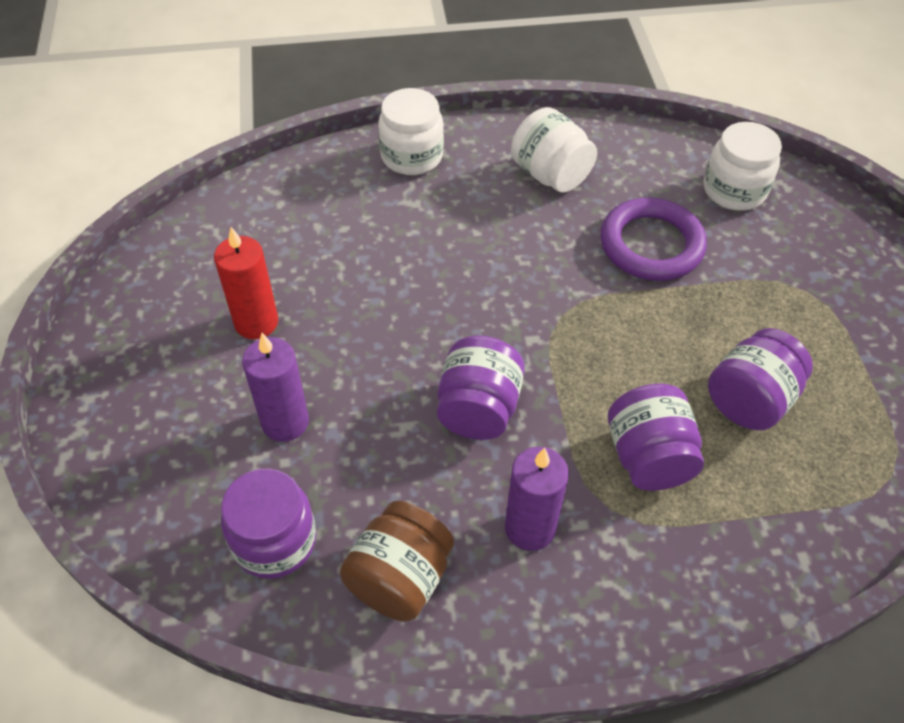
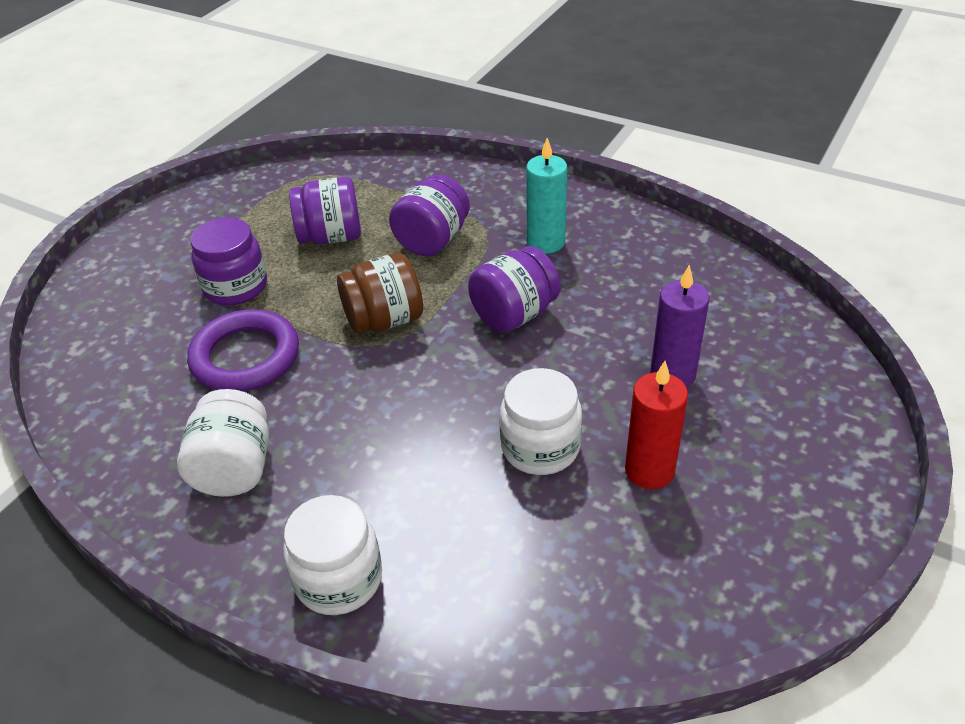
camera: 140 degrees left, 10 degrees down
(274, 541) = (725, 307): purple jar -> purple jar (235, 287)
(399, 578) = (650, 255): brown jar -> brown jar (384, 320)
(530, 528) = (546, 242): purple candle -> turquoise candle
(734, 190) = (116, 363): white jar -> white jar (540, 447)

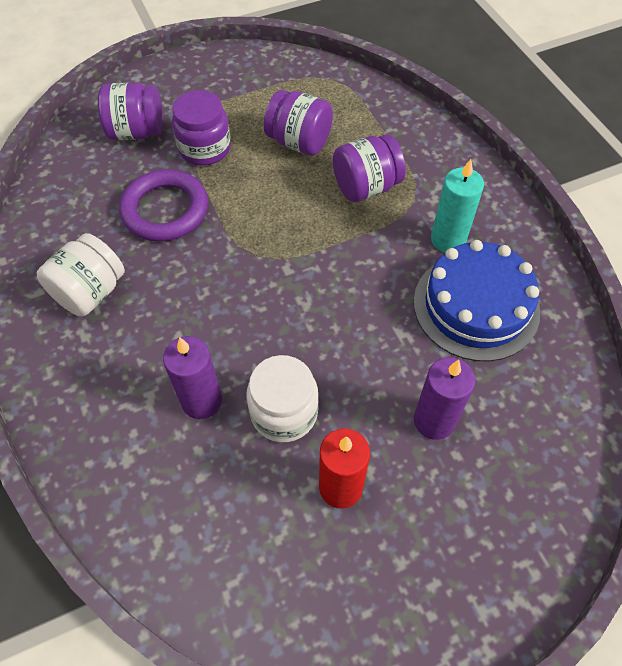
camera: 35 degrees right, 15 degrees up
(339, 579) = (80, 417): white jar -> none
(384, 320) = (274, 236): brown jar -> none
(452, 486) = (202, 401): none -> purple candle
(514, 314) = (366, 289): purple jar -> purple jar (137, 132)
(618, 276) = (476, 306): none -> blue cake

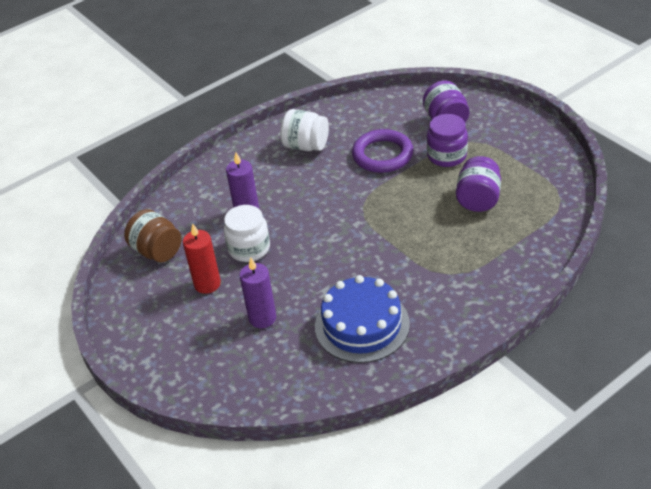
camera: 80 degrees right, 15 degrees down
(233, 559) = (157, 251): none -> brown jar
(366, 187) = (450, 245): purple jar -> none
(448, 239) = (418, 299): turquoise candle -> none

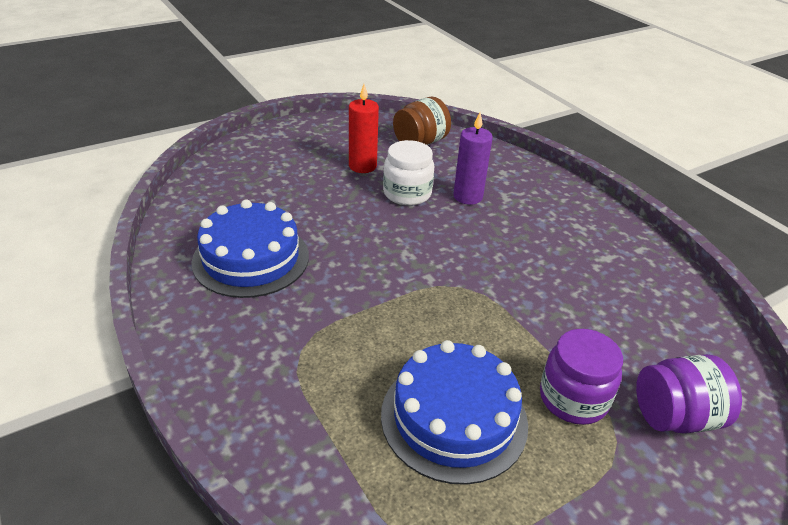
camera: 90 degrees right, 5 degrees down
(262, 318) = (298, 194): purple candle -> none
(306, 146) = (595, 251): white jar -> none
(382, 155) = (575, 321): purple ring -> none
(478, 199) = (454, 418): purple jar -> blue cake

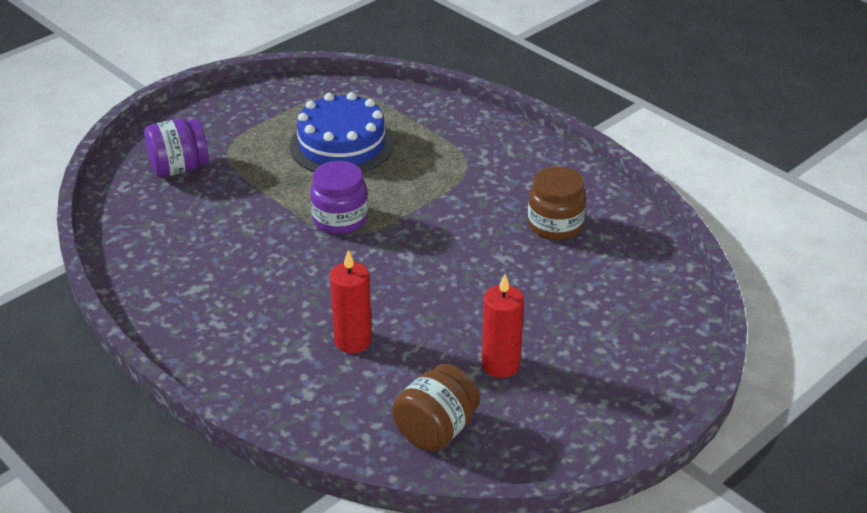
camera: 170 degrees right, 0 degrees up
(251, 258) = (555, 225): blue cake -> brown jar
(407, 193) = (428, 331): white jar -> none
(467, 196) = (353, 341): purple candle -> red candle
(573, 398) = (254, 167): purple jar -> purple jar (340, 219)

